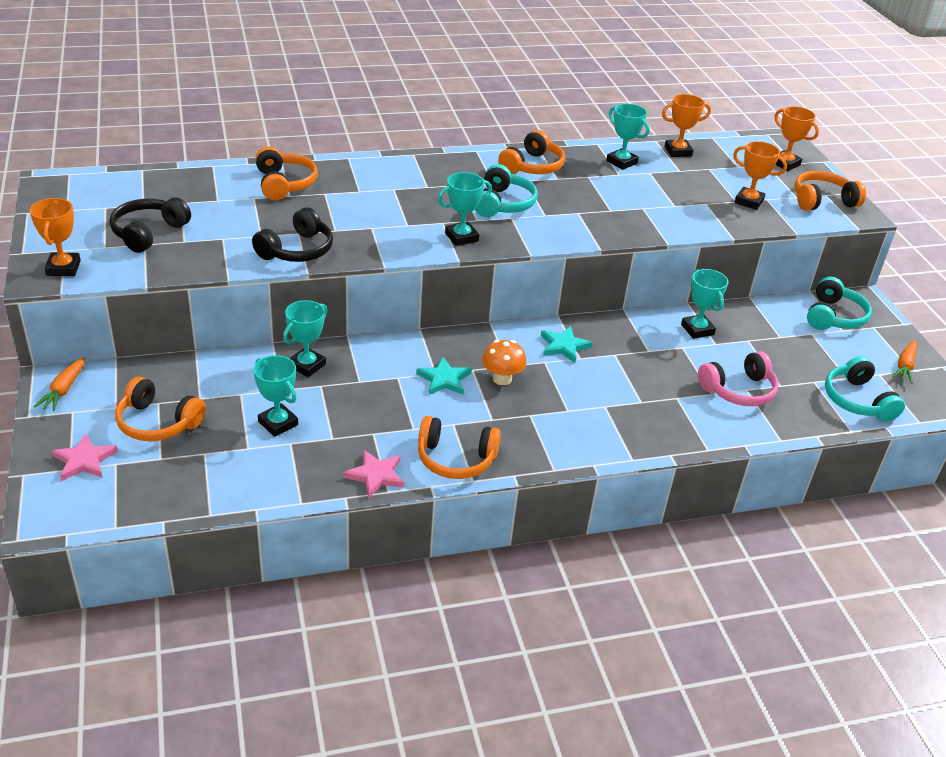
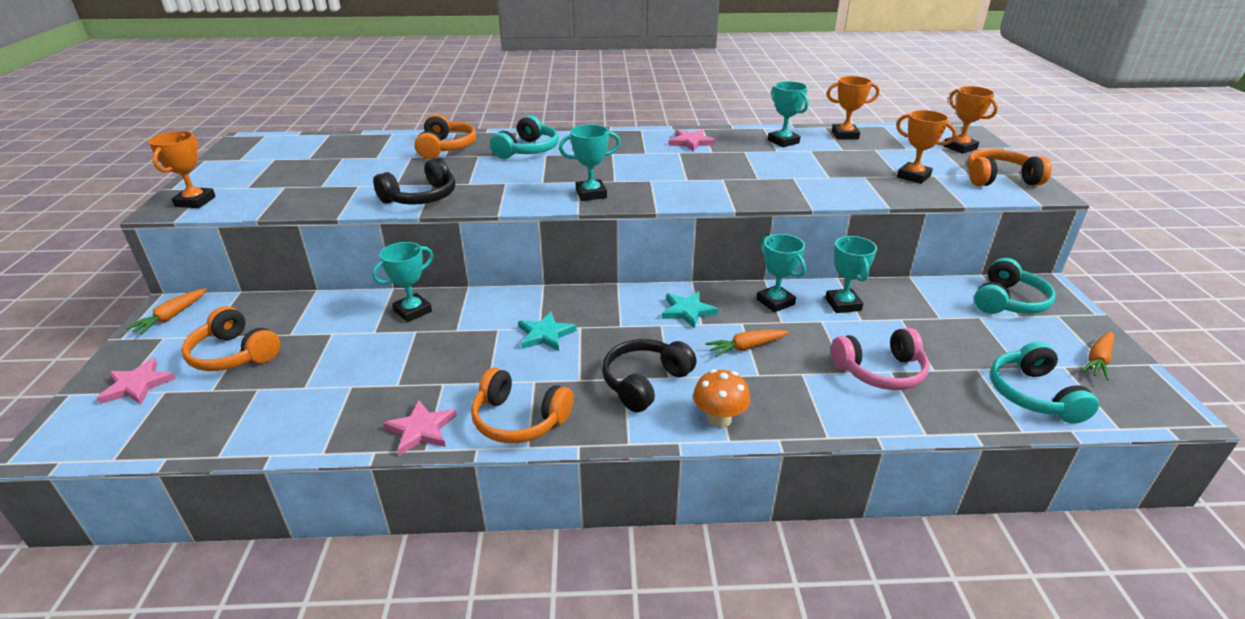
camera: 15 degrees right, 5 degrees down
(148, 233) = (295, 178): black headphones -> black headphones (644, 382)
(278, 423) = (350, 365): turquoise trophy -> turquoise trophy (775, 302)
(502, 379) = (607, 338): orange mushroom -> orange mushroom (719, 419)
(503, 204) = (647, 169): turquoise headphones -> turquoise headphones (528, 150)
(532, 166) = (690, 142): orange headphones -> pink star
(625, 378) = (746, 347): none -> orange carrot

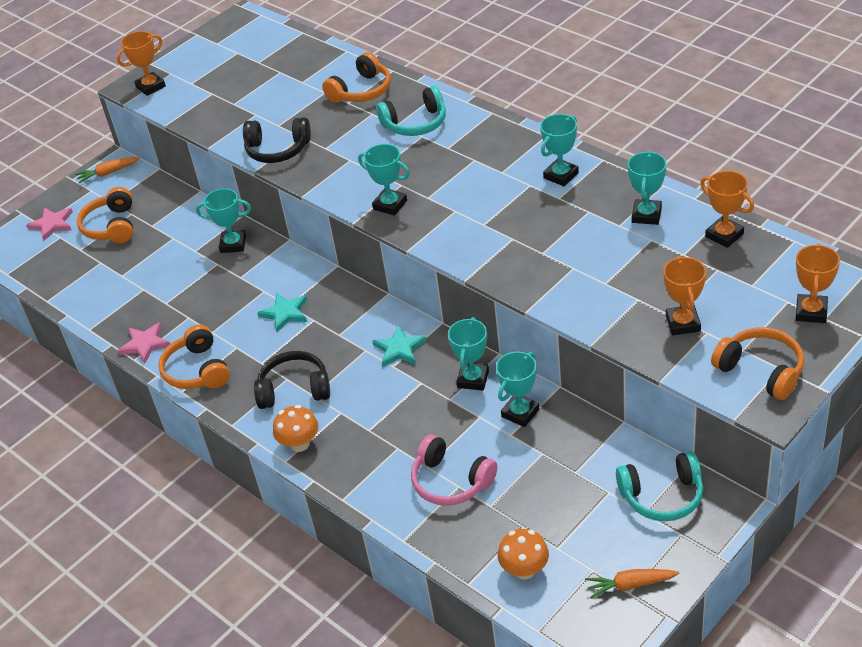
camera: 50 degrees right, 10 degrees up
(690, 142) = (561, 175): pink star -> turquoise trophy
(746, 347) = (392, 404): orange carrot -> none
(1033, 395) = (524, 570): turquoise headphones -> orange mushroom

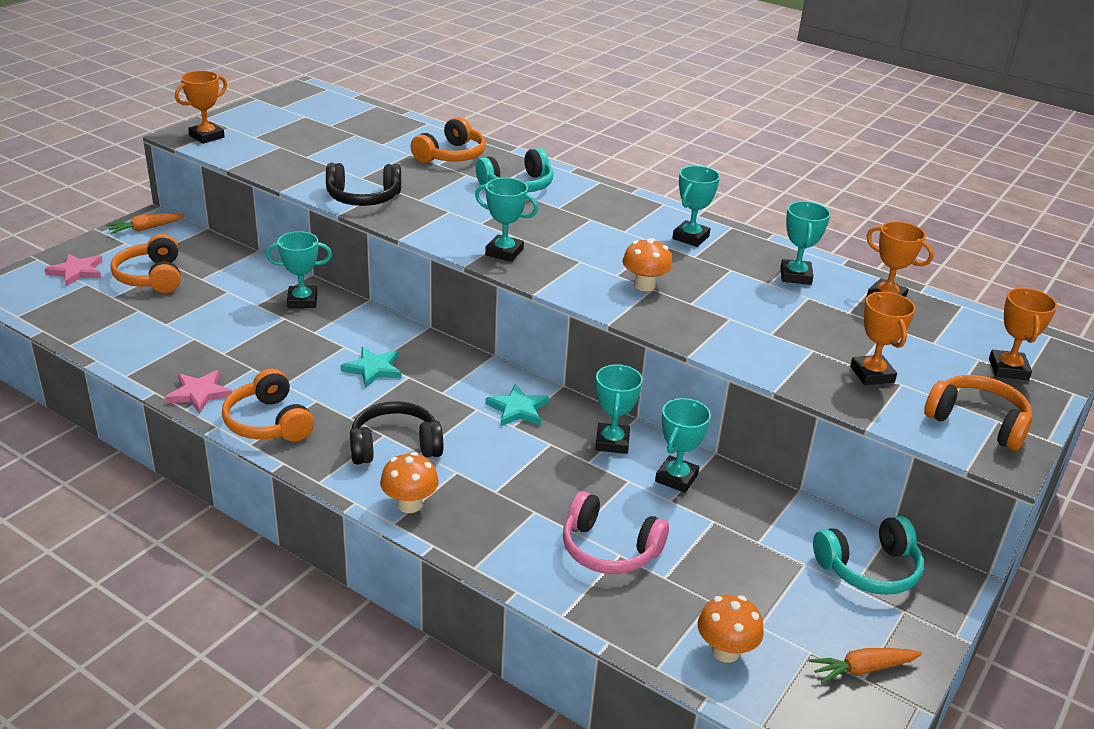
camera: 15 degrees left, 10 degrees down
(506, 235) = (644, 285): none -> orange mushroom

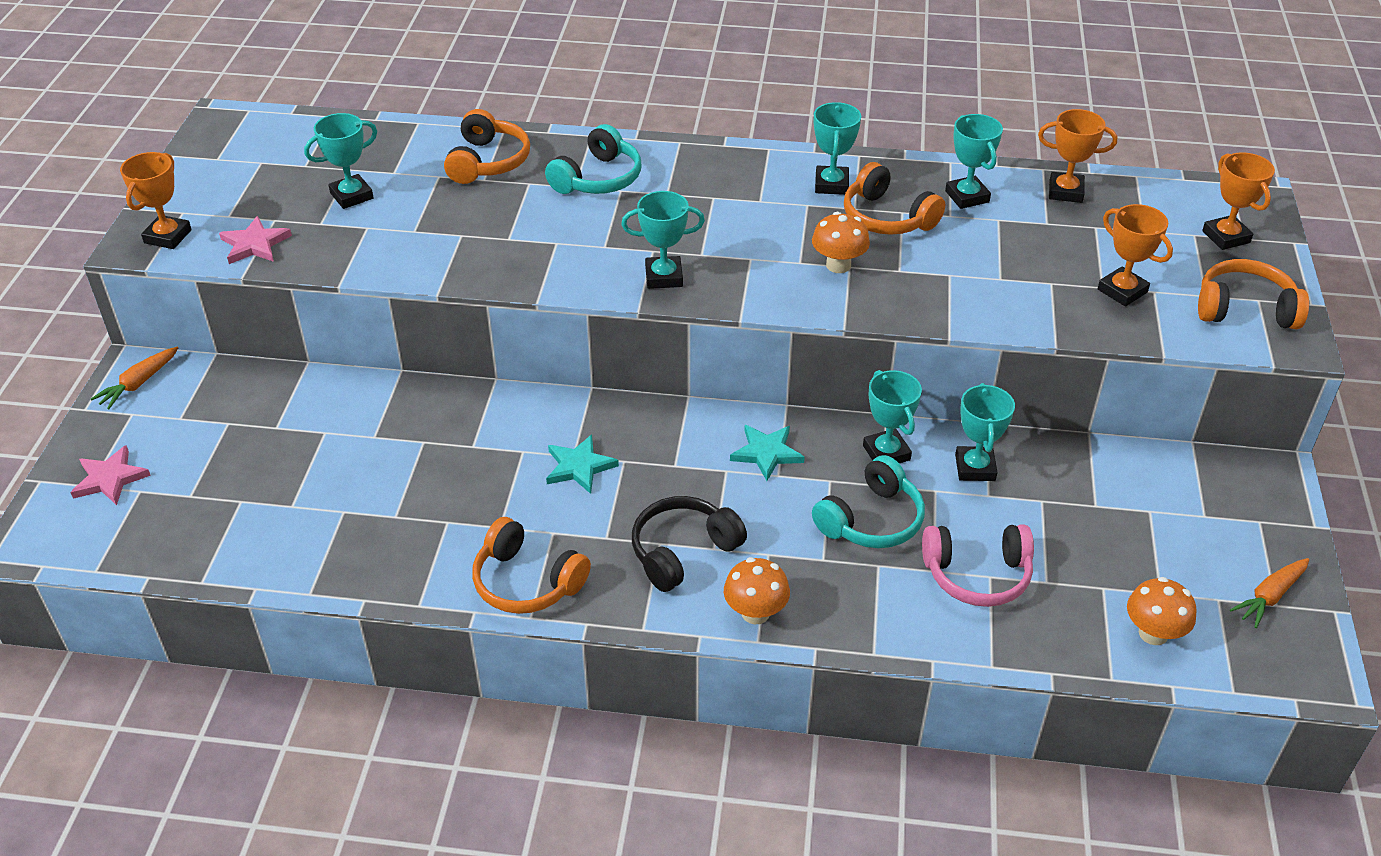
camera: 25 degrees left, 10 degrees up
(151, 277) = (212, 449): orange headphones -> orange headphones (887, 218)
(199, 393) = (417, 579): pink star -> pink star (255, 244)
(302, 301) = (423, 410): turquoise trophy -> turquoise trophy (351, 196)
(363, 198) = (444, 259): black headphones -> none
(869, 569) = (1204, 491): turquoise headphones -> turquoise headphones (871, 520)

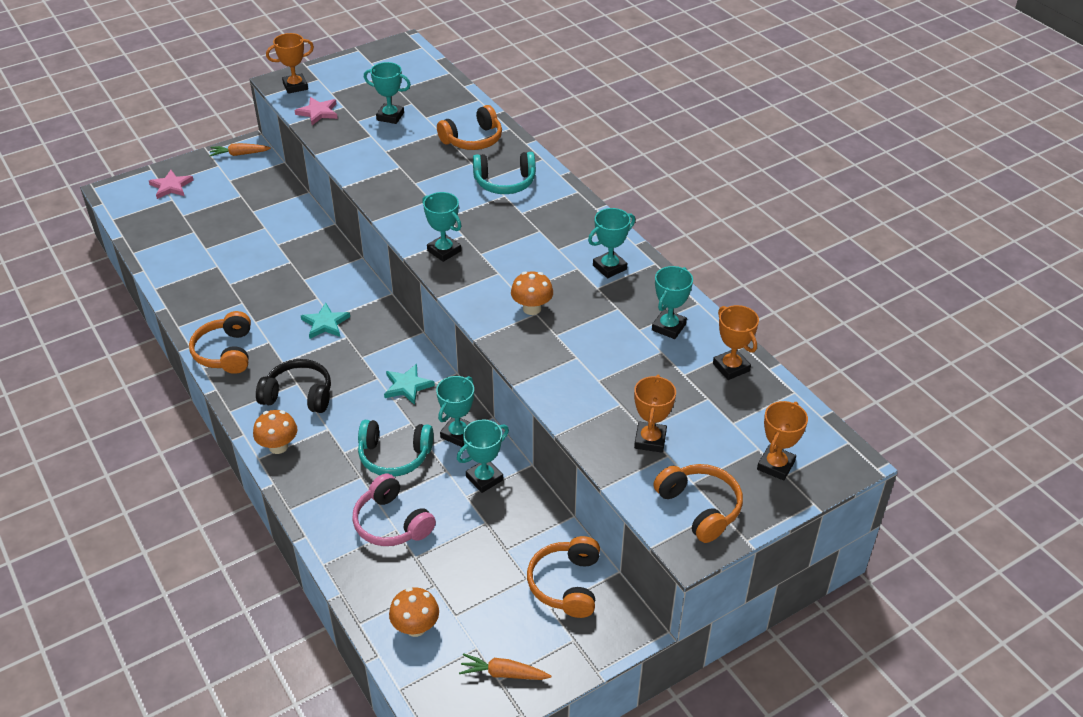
camera: 50 degrees right, 0 degrees up
(887, 218) = (603, 305): orange headphones -> orange headphones (566, 584)

